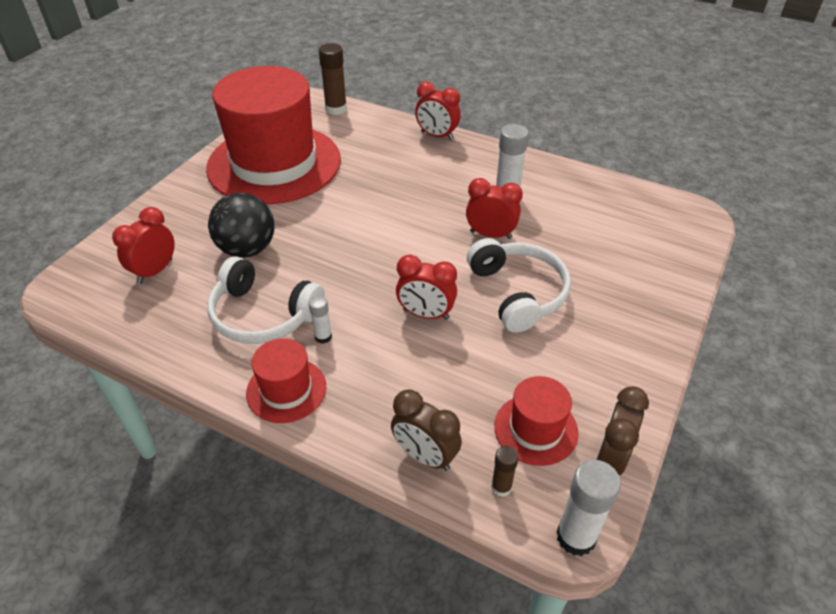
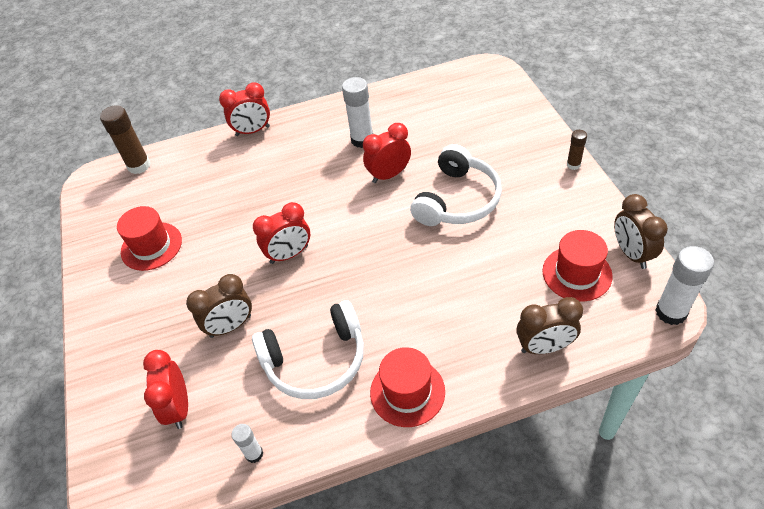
camera: 40 degrees left, 5 degrees up
(247, 249) = (231, 326): black ball -> brown clock
(274, 164) = (151, 246): red hat -> red hat, size x0.43
(323, 337) = (379, 336): white glue stick -> white glue stick (254, 454)
(426, 314) = (423, 261): red clock -> red clock (289, 254)
(501, 487) = (604, 323): brown glue stick -> brown glue stick (573, 165)
(518, 293) = (457, 200): white headphones -> white headphones turned 90 degrees clockwise

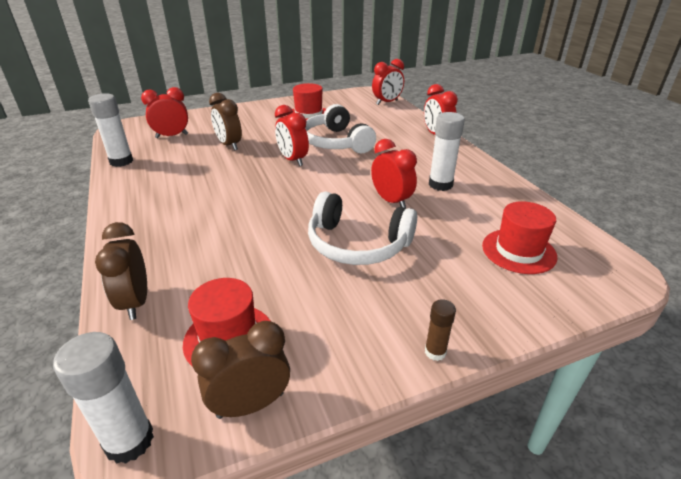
camera: 80 degrees right, 15 degrees down
(139, 166) = (387, 102): brown glue stick -> red clock
(254, 454) = (121, 161): white glue stick -> white glue stick, size x1.80
(316, 360) = (184, 177): white headphones -> white headphones (336, 142)
(407, 392) = (132, 218): red hat -> red hat (518, 251)

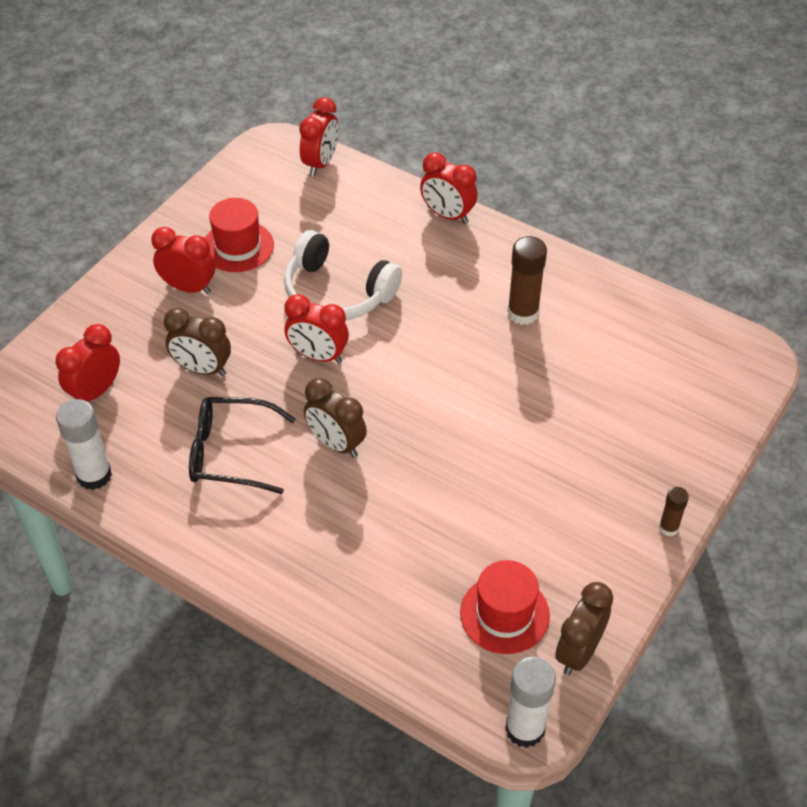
camera: 35 degrees left, 15 degrees up
(135, 302) = (383, 634): brown clock -> brown clock (336, 444)
(193, 178) = (231, 453): none -> black glasses
(357, 244) = (513, 449): white headphones -> none
(391, 201) = (494, 368): red clock -> red clock (188, 287)
(440, 184) = (523, 313): white glue stick -> brown glue stick
(518, 251) = (660, 376): red hat -> none

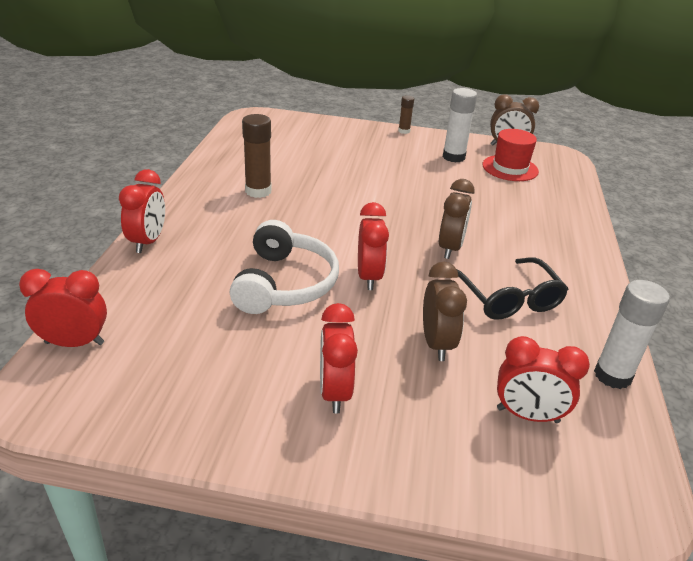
camera: 115 degrees left, 15 degrees down
(238, 246) = (248, 371): red hat -> none
(525, 729) = (566, 155): white glue stick -> white glue stick (453, 157)

